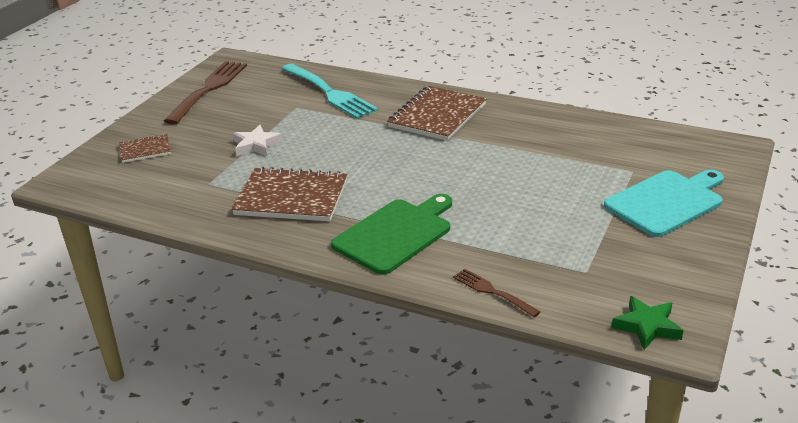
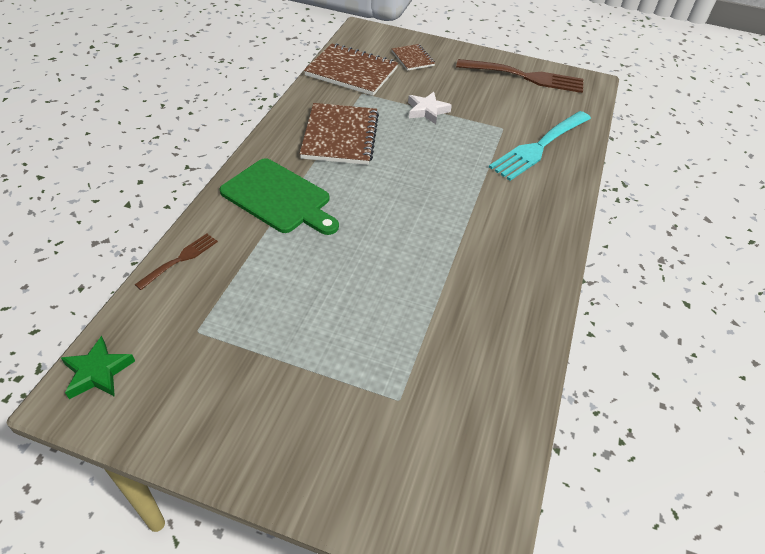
camera: 80 degrees right, 15 degrees up
(437, 116) = (507, 224): brown notebook -> brown notebook (351, 72)
(666, 202) = (326, 427): turquoise cutting board -> none

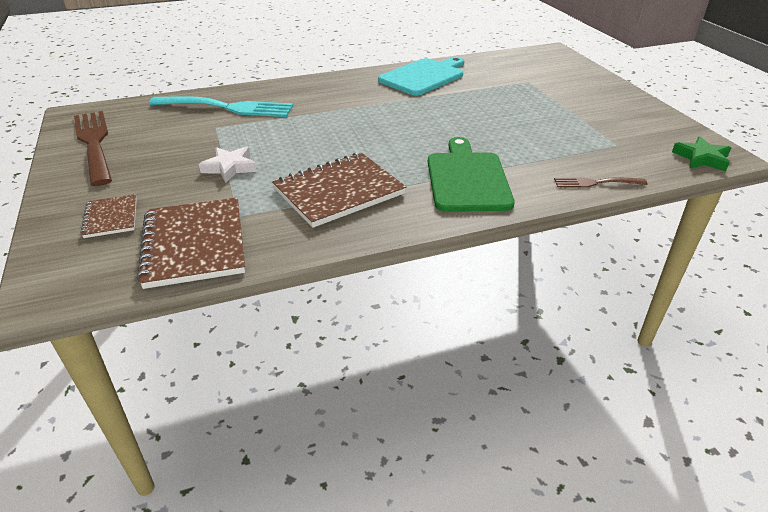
camera: 125 degrees left, 10 degrees down
(412, 58) = (111, 218): brown notebook -> brown notebook turned 45 degrees counterclockwise
(504, 310) = (423, 76): none -> turquoise cutting board

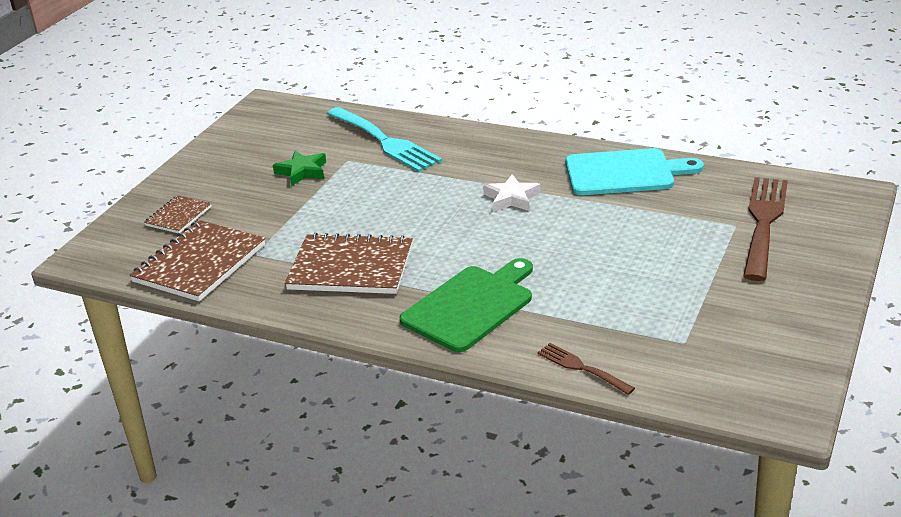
camera: 45 degrees right, 5 degrees down
(94, 143) = (244, 141): brown fork -> brown fork (764, 223)
(230, 167) = (305, 207): white star -> white star (511, 198)
(701, 158) = (752, 401): green star -> green star (302, 172)

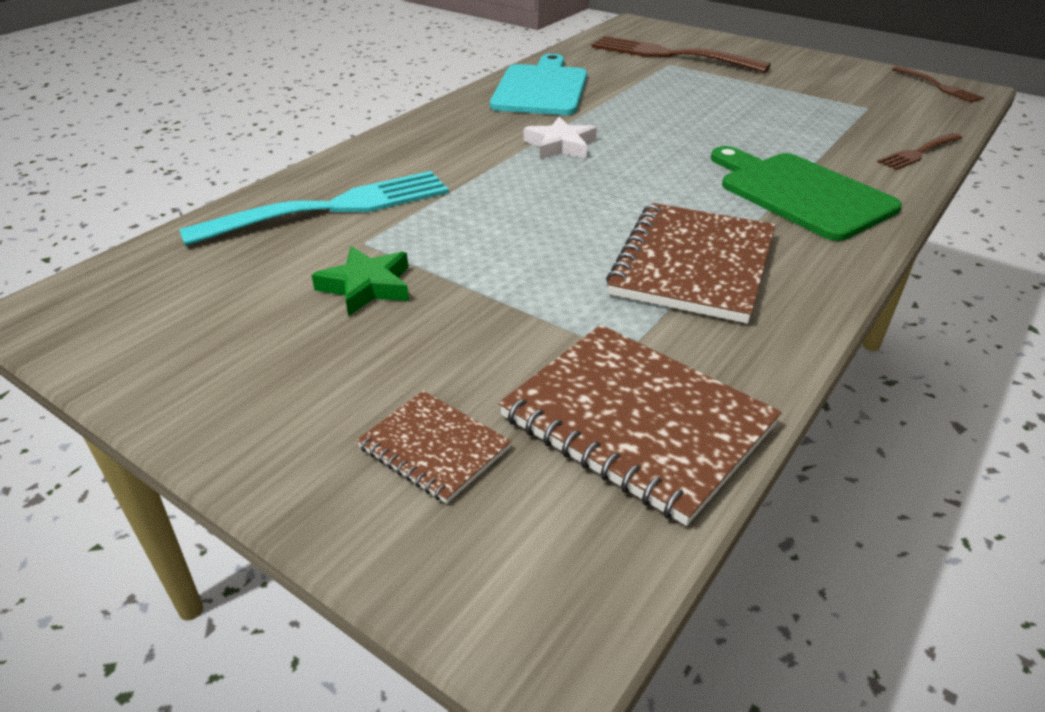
camera: 80 degrees left, 5 degrees up
(786, 393) = (938, 86): none -> brown fork

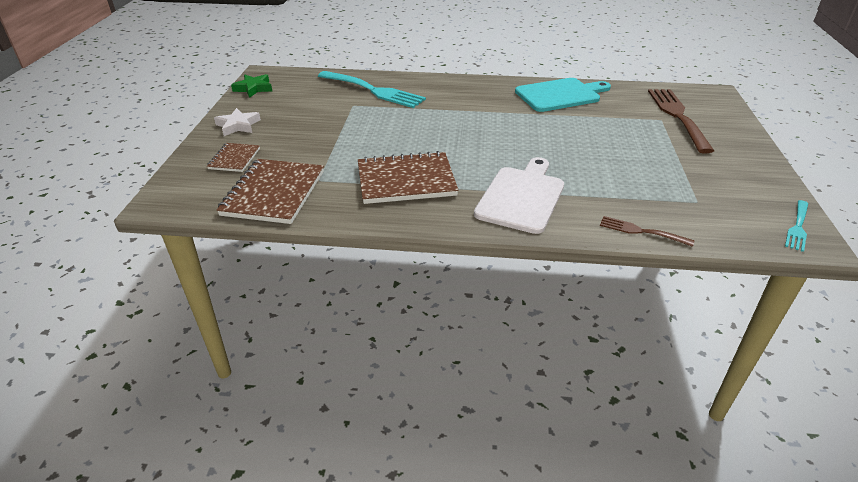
camera: 60 degrees right, 0 degrees up
(367, 286) = (321, 116): green star -> green star (253, 88)
(560, 145) = (495, 118): white star -> white star (238, 126)
(800, 193) = (521, 197): green cutting board -> white cutting board
(938, 86) = (797, 227): brown fork -> turquoise fork

